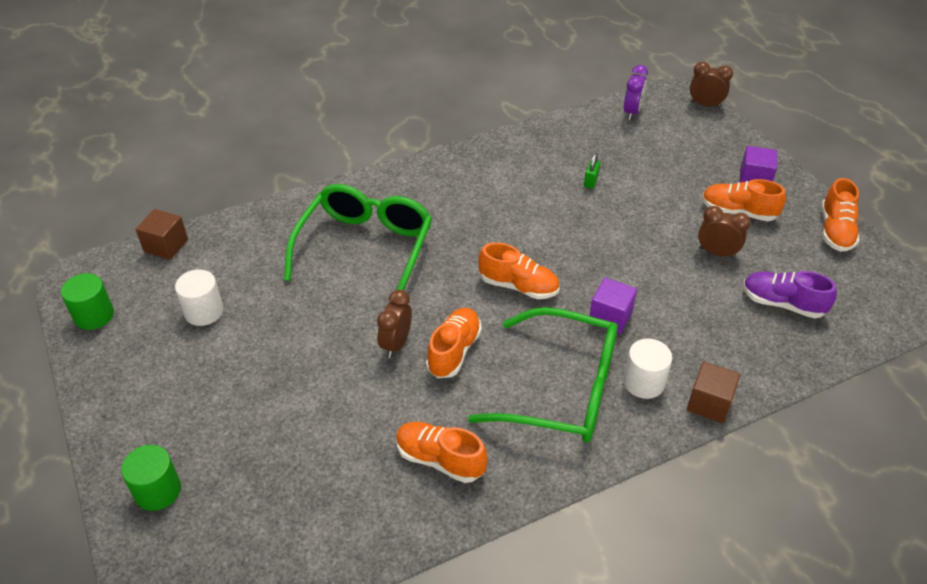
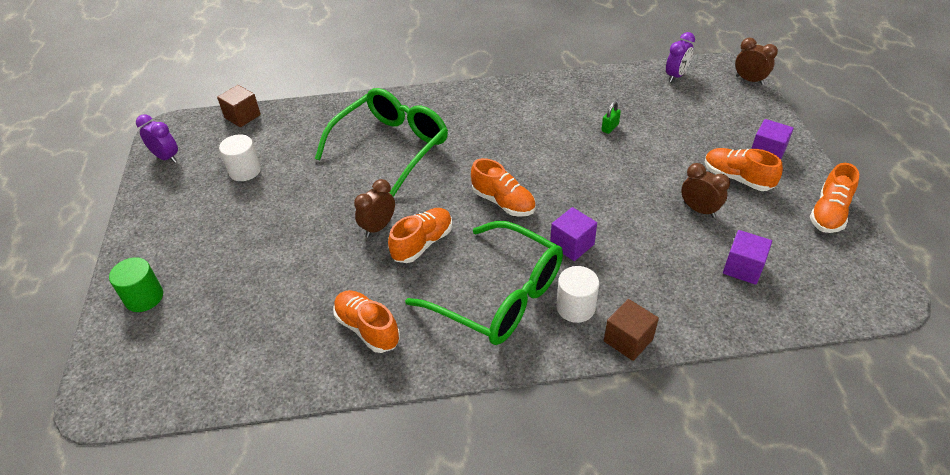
camera: 20 degrees right, 0 degrees up
(94, 315) = (166, 157): green cylinder -> purple clock
(782, 304) = (743, 268): purple shoe -> purple cube

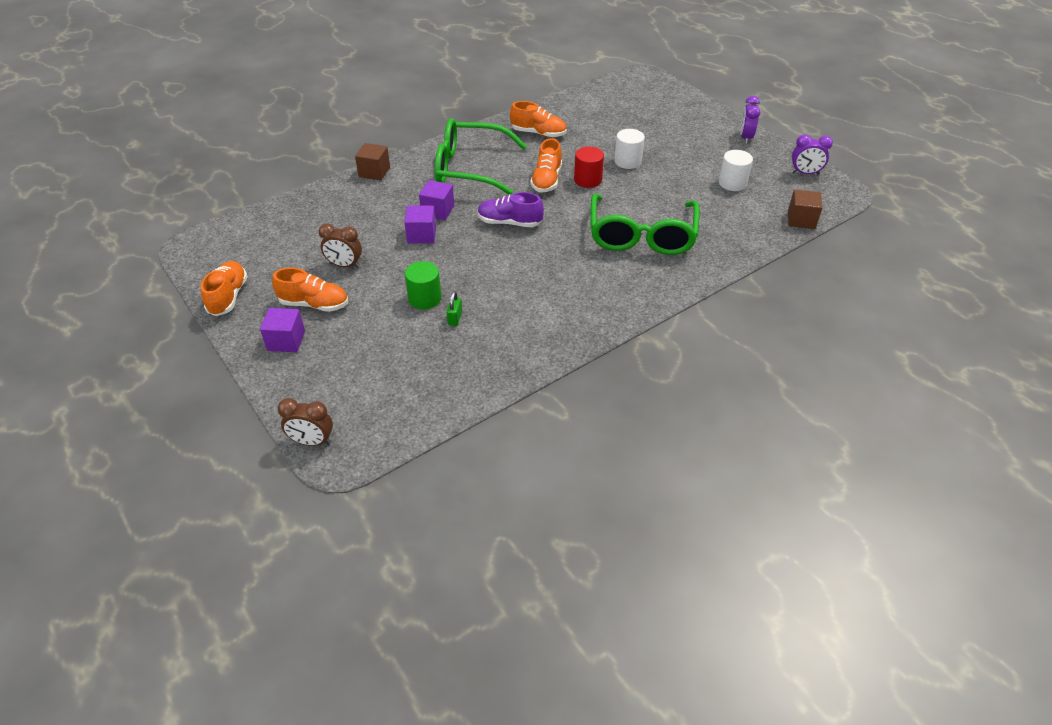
camera: 150 degrees right, 0 degrees up
(144, 297) = (686, 109): green cylinder -> green cylinder (425, 298)
(378, 227) = (587, 180): brown clock -> red cylinder
(503, 202) = (509, 223): orange shoe -> purple shoe
(575, 307) = (416, 178): white cylinder -> white cylinder (627, 161)
(676, 76) = (407, 416): purple clock -> purple clock (745, 138)
(743, 268) = (302, 233): purple cube -> purple cube (421, 235)

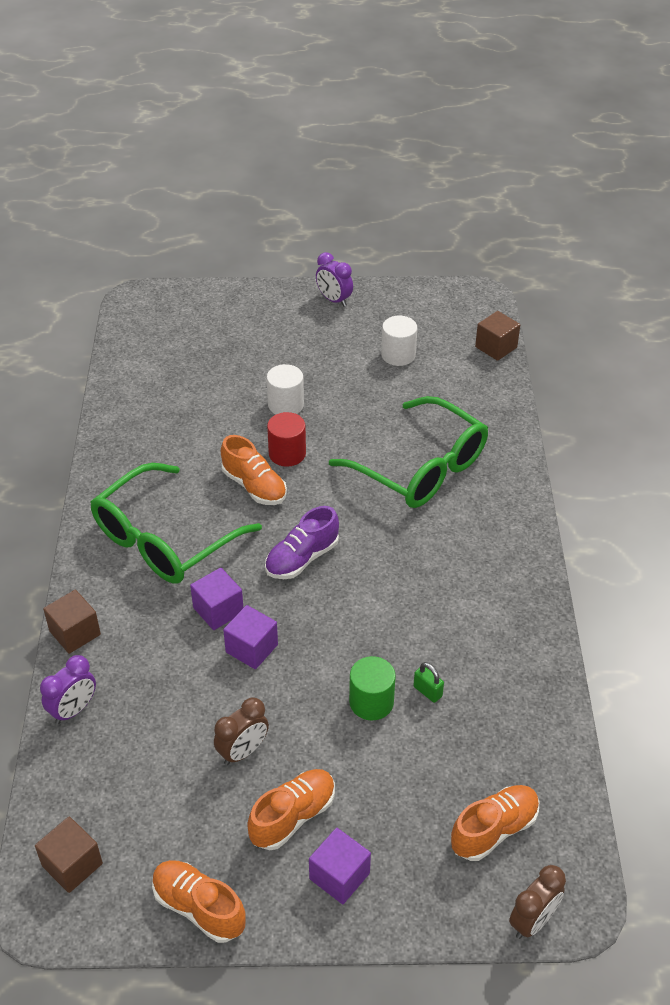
camera: 55 degrees left, 0 degrees up
(225, 241) = (72, 865): none -> brown cube
(538, 133) = (156, 443): orange shoe -> orange shoe (494, 830)
(805, 173) = (430, 300): purple clock -> purple clock (73, 710)

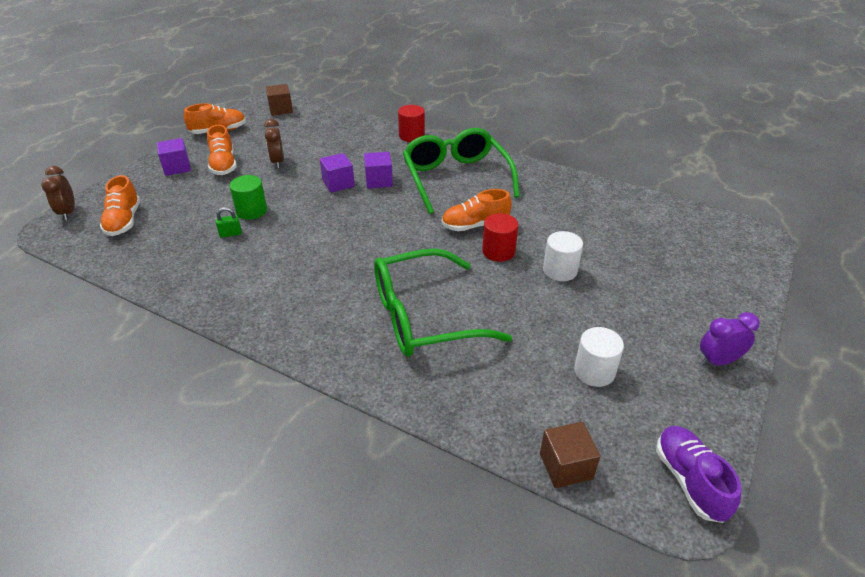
camera: 120 degrees right, 5 degrees down
(73, 710) = (362, 126): purple clock -> none
(75, 633) = (411, 136): brown cube -> red cylinder
(302, 558) = (387, 223): purple shoe -> purple shoe (689, 480)

